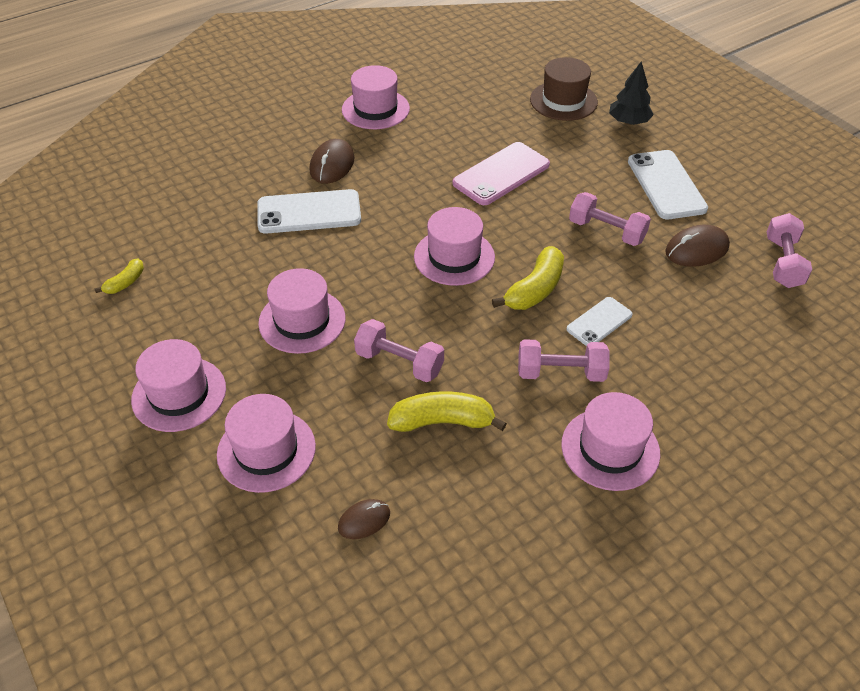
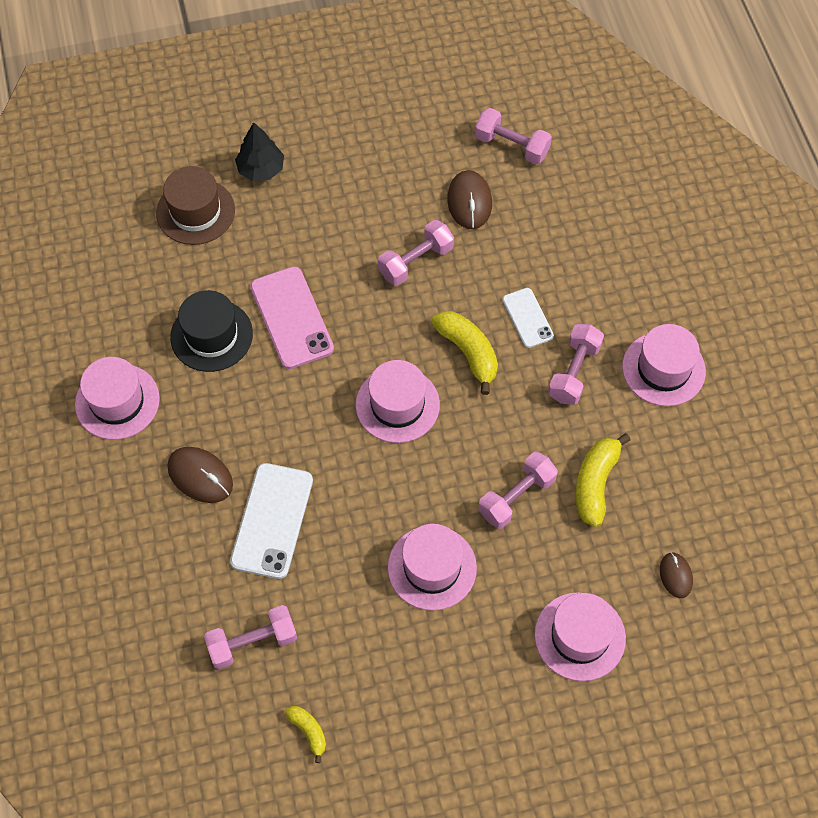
camera: 70 degrees left, 15 degrees up
(179, 394) = (487, 701): pink hat -> none
(197, 230) = (252, 642): none -> pink dumbbell
(458, 137) = (211, 335): none -> black hat
(666, 185) = (372, 183): white phone -> none

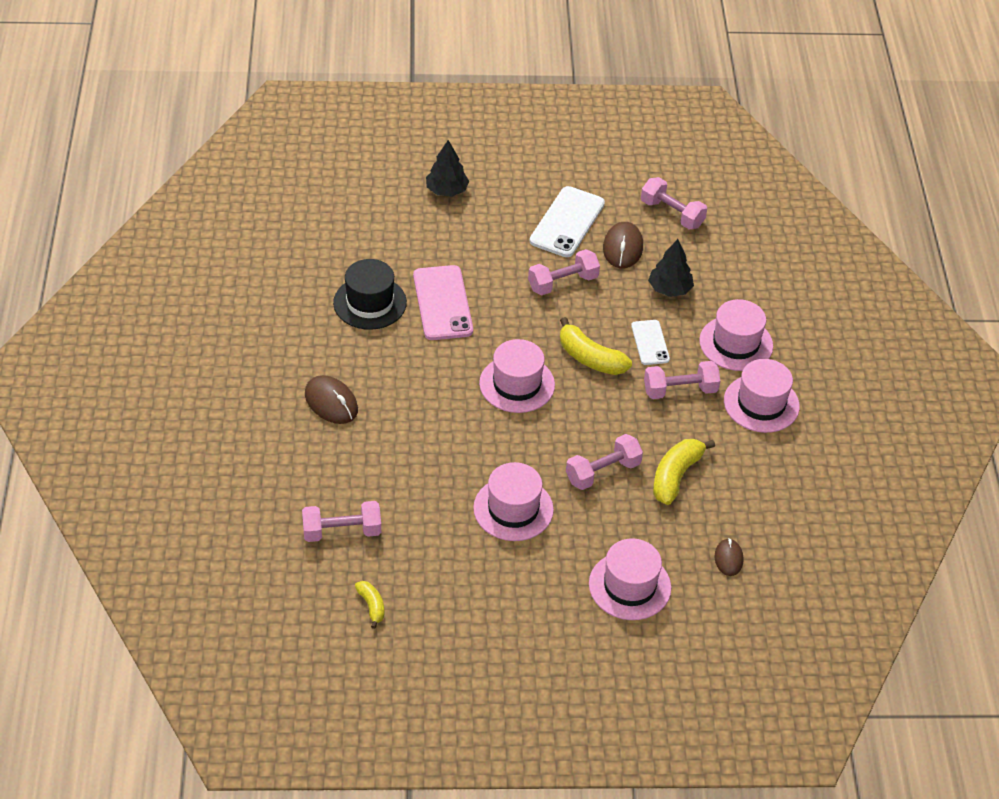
camera: 10 degrees right, 15 degrees down
(117, 401) = (275, 335): pink hat -> pink hat (736, 343)
(195, 211) = (381, 211): brown hat -> none
(272, 520) = (384, 447): white phone -> white phone (567, 222)
(468, 353) = (590, 358): yellow banana -> yellow banana turned 150 degrees clockwise
(532, 244) = (669, 289): none -> black tree
(574, 372) = (680, 390): pink dumbbell -> pink dumbbell turned 45 degrees clockwise

